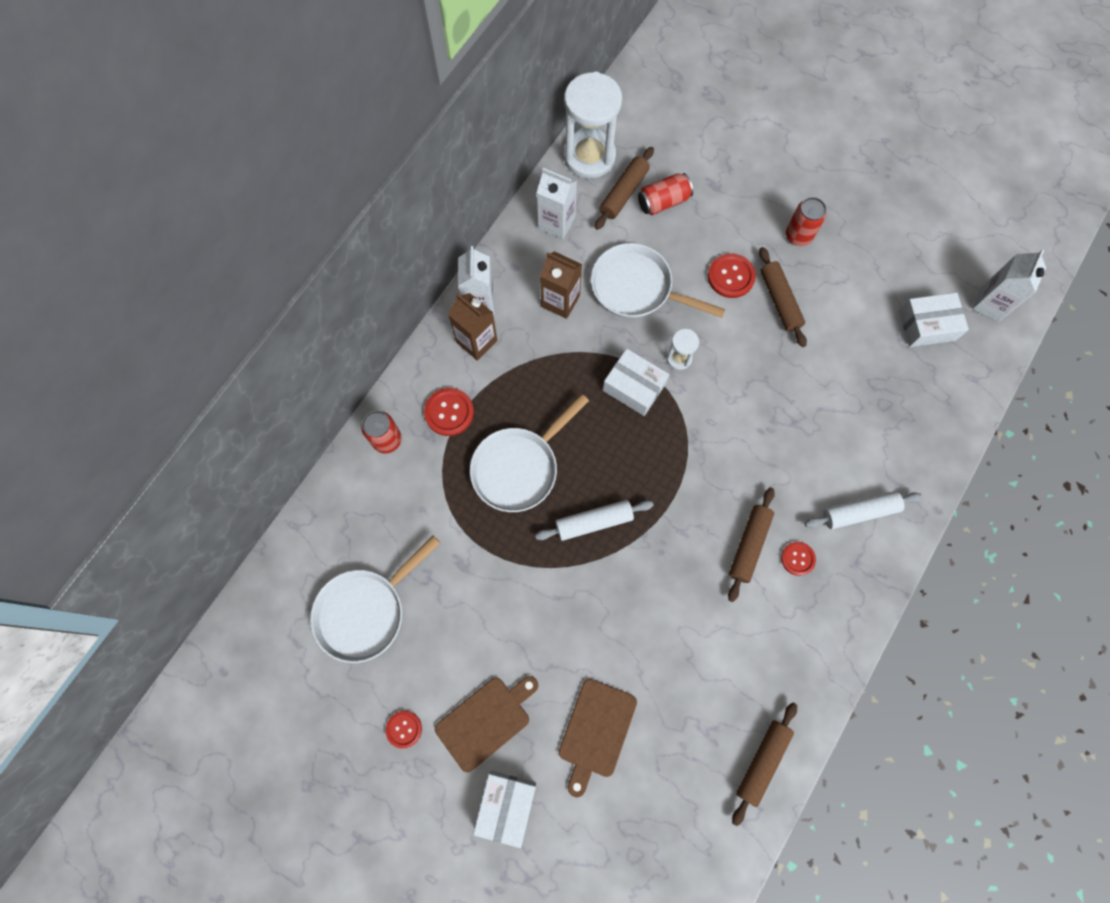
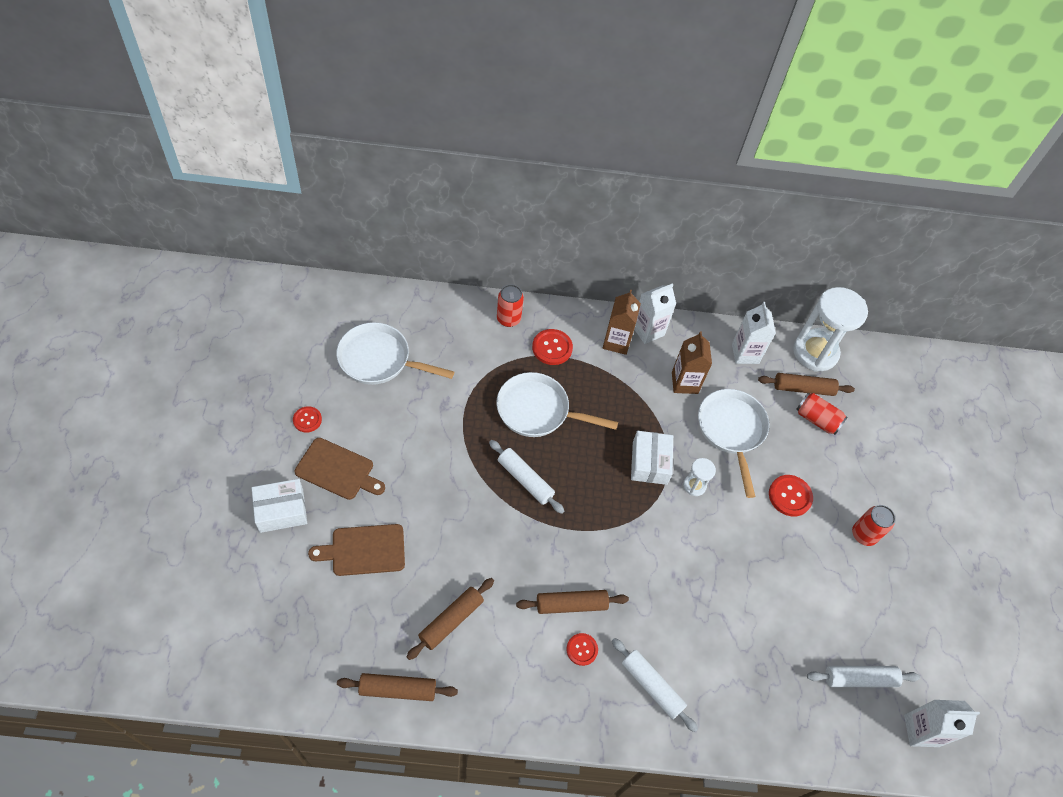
camera: 55 degrees right, 15 degrees down
(779, 300) = (795, 543): brown rolling pin -> brown rolling pin (451, 620)
(927, 325) = (859, 679): white box -> white rolling pin

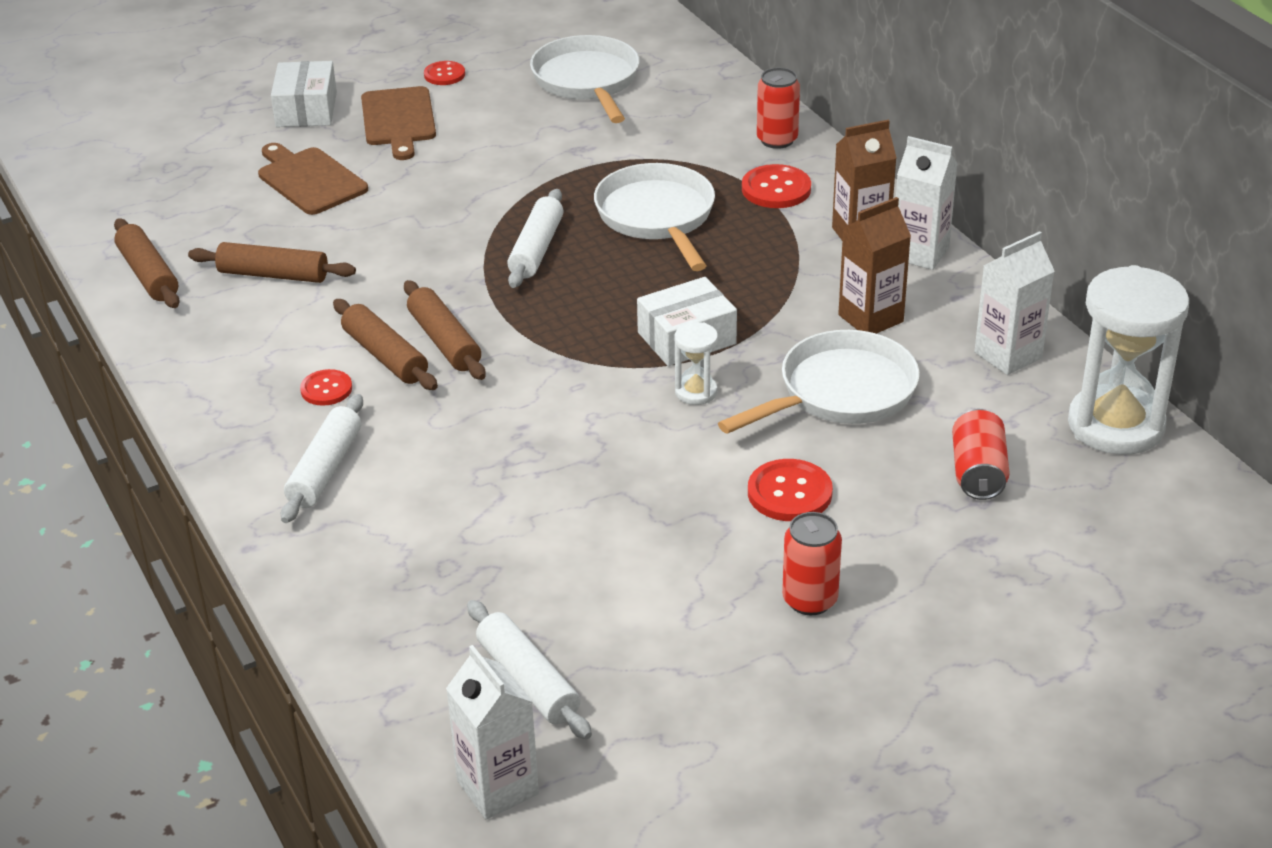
camera: 65 degrees right, 20 degrees down
(281, 510) = (306, 109): white box -> white box turned 45 degrees clockwise
(803, 388) = (1021, 437): brown rolling pin -> brown rolling pin (444, 341)

